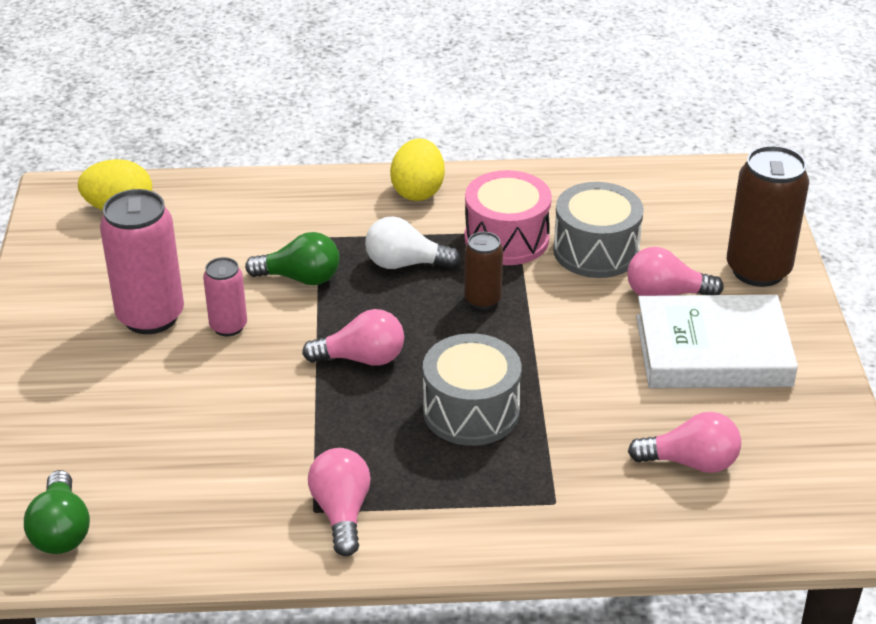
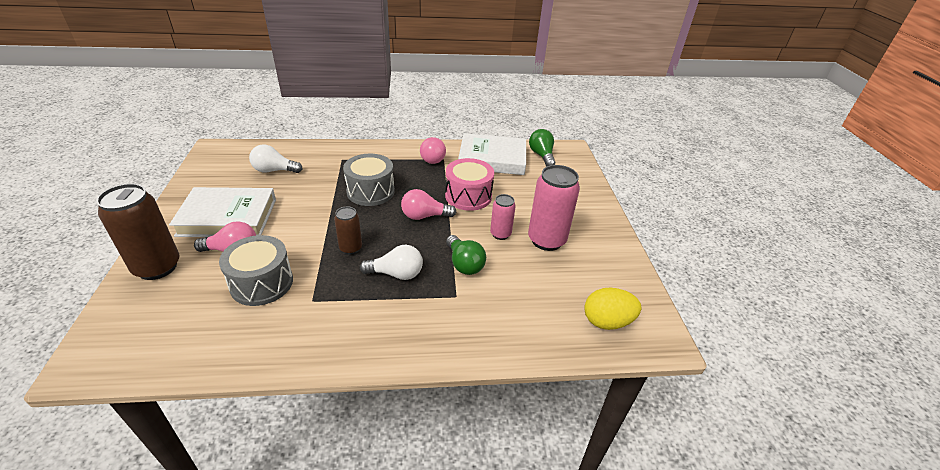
camera: 175 degrees right, 0 degrees up
(192, 515) = (492, 159): none -> white book
(300, 278) = (464, 264): green light bulb -> green light bulb turned 120 degrees counterclockwise
(418, 191) = (381, 341): yellow egg -> none
(506, 239) = (322, 294): pink drum -> pink drum (468, 196)
(691, 462) = (274, 170): pink light bulb -> white light bulb

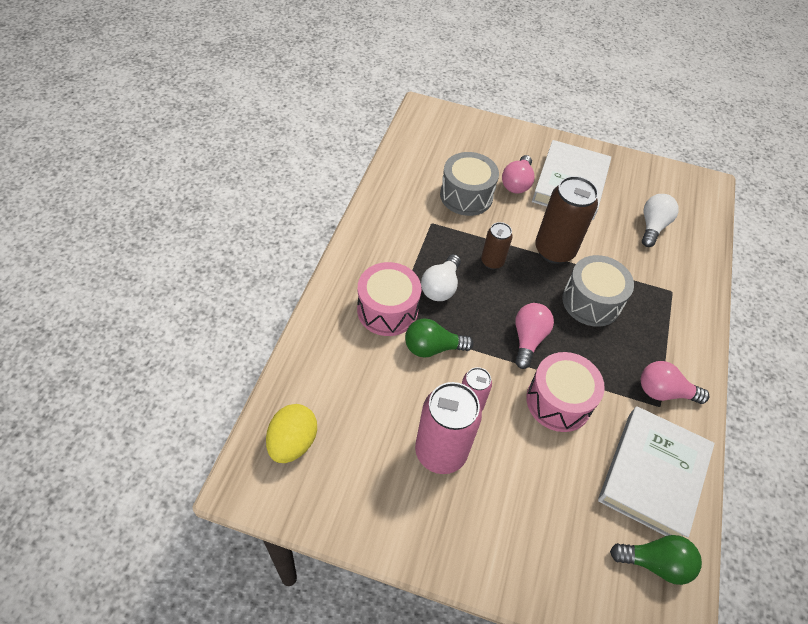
camera: 110 degrees right, 15 degrees up
(157, 267) = (510, 141): brown can -> brown can (554, 250)
(442, 302) = (387, 310): none -> pink drum

